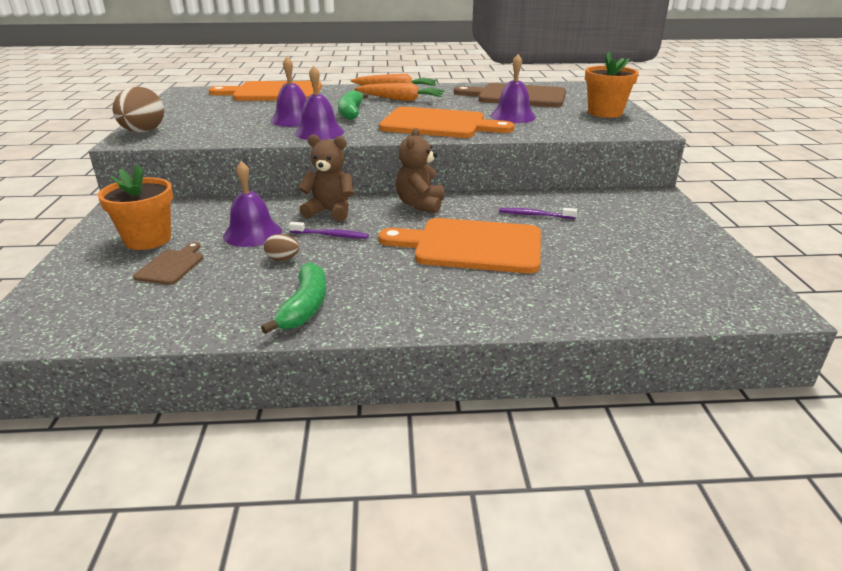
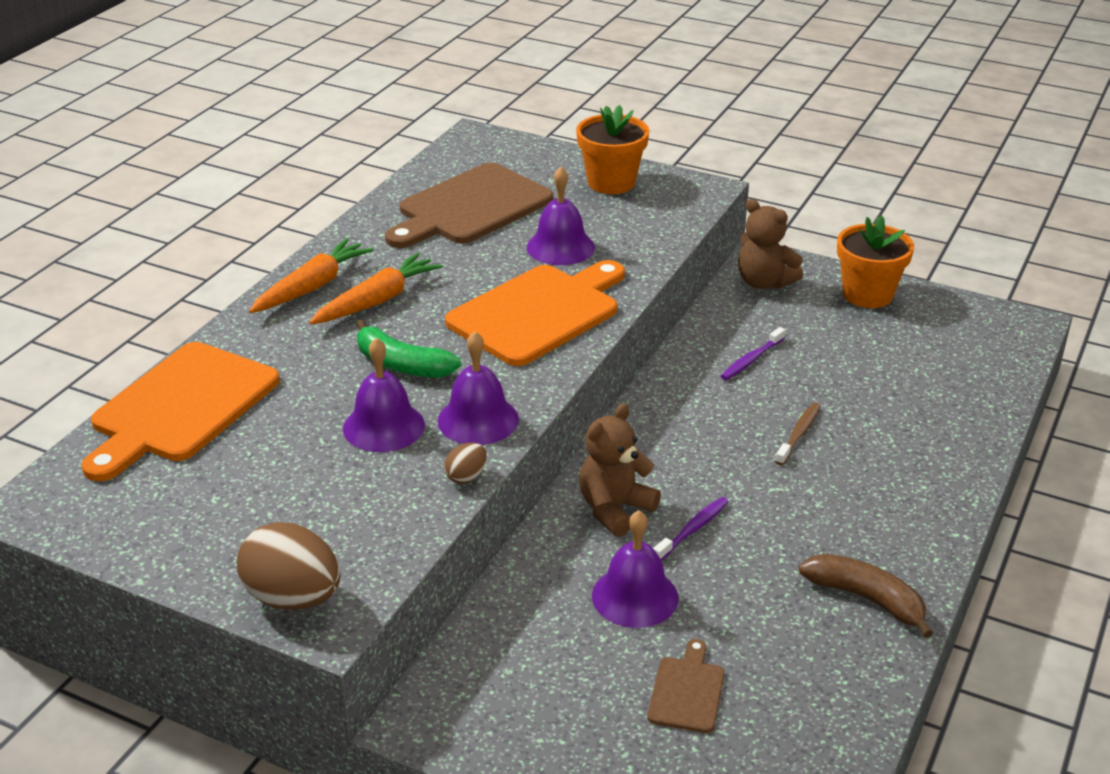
camera: 60 degrees left, 5 degrees up
(148, 239) = (579, 703): orange flower pot -> orange flower pot (867, 294)
(172, 266) = (687, 691): brown cutting board -> brown cutting board turned 60 degrees clockwise
(283, 259) = (734, 587): brown egg -> brown egg (466, 477)
(305, 306) = (866, 598): green banana -> brown banana
(420, 204) = (653, 429): brown teddy bear -> brown teddy bear (764, 282)
(471, 246) = (798, 434): orange cutting board -> brown toothbrush

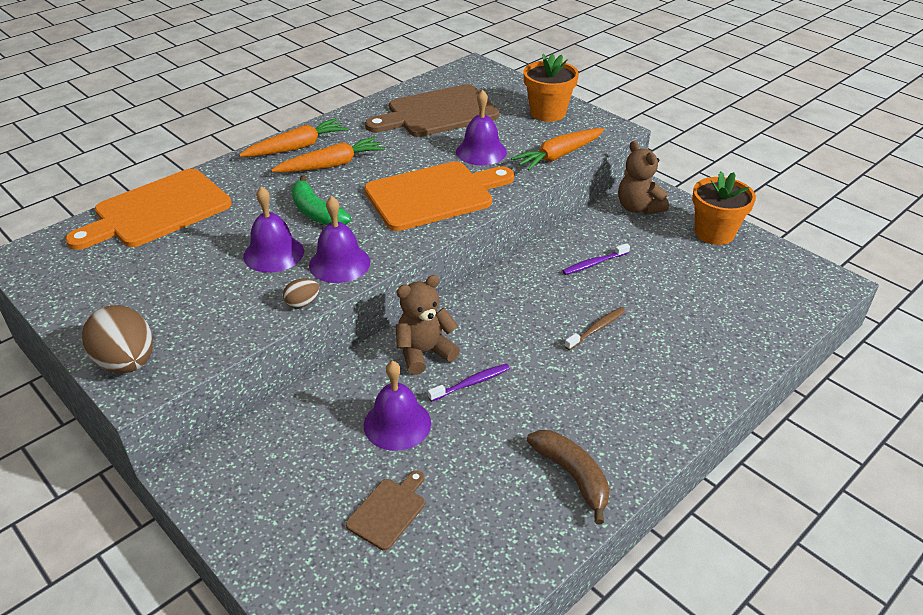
camera: 20 degrees right, 5 degrees up
(659, 234) = (559, 156): none -> orange carrot

